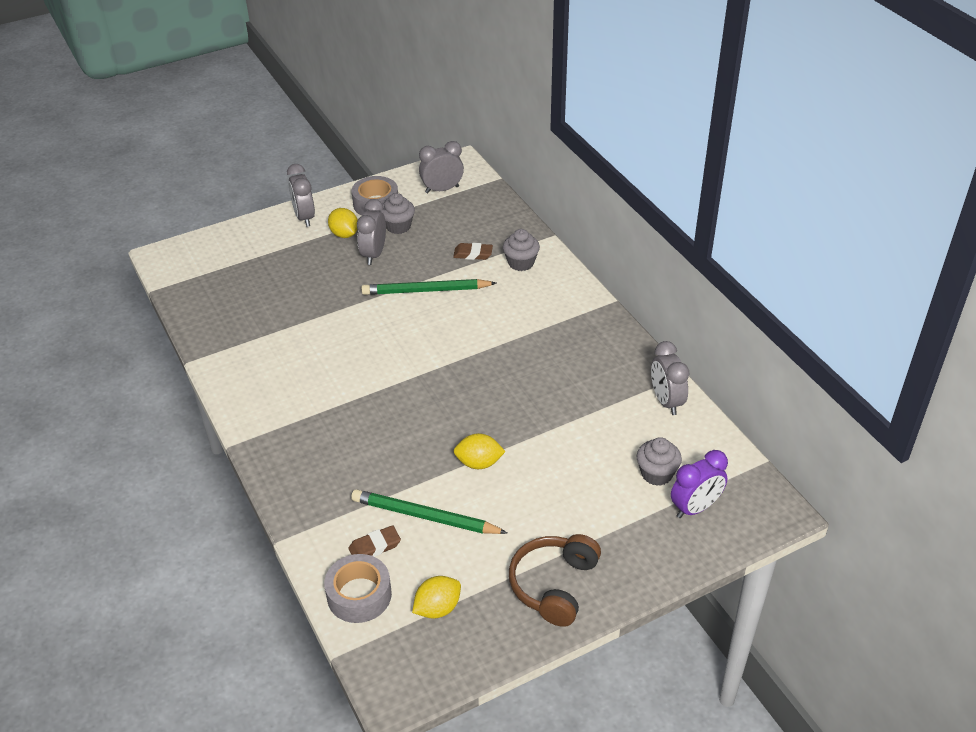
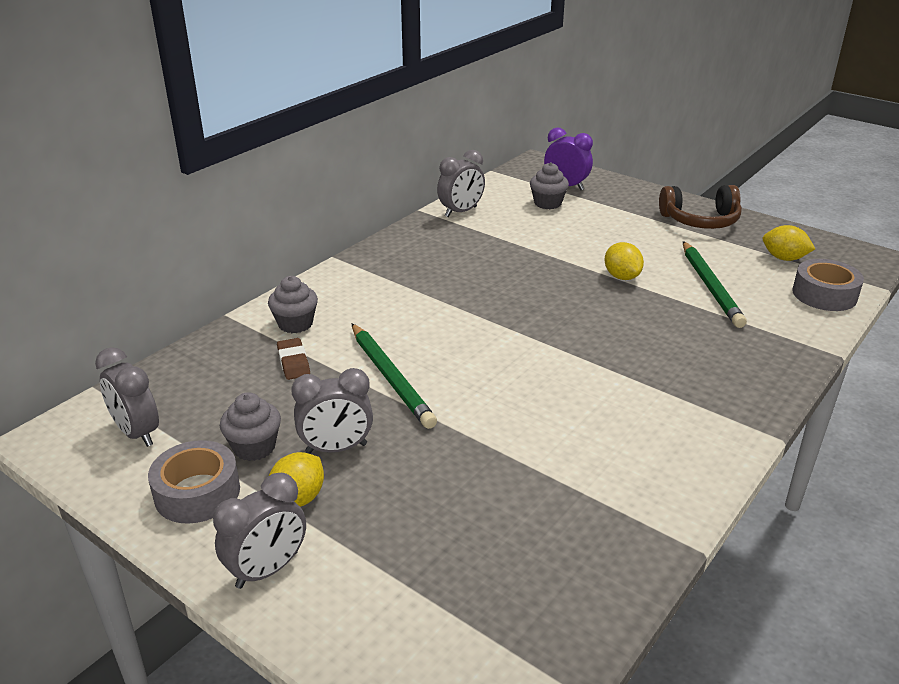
camera: 115 degrees left, 10 degrees down
(375, 546) = (772, 301): brown eraser -> none

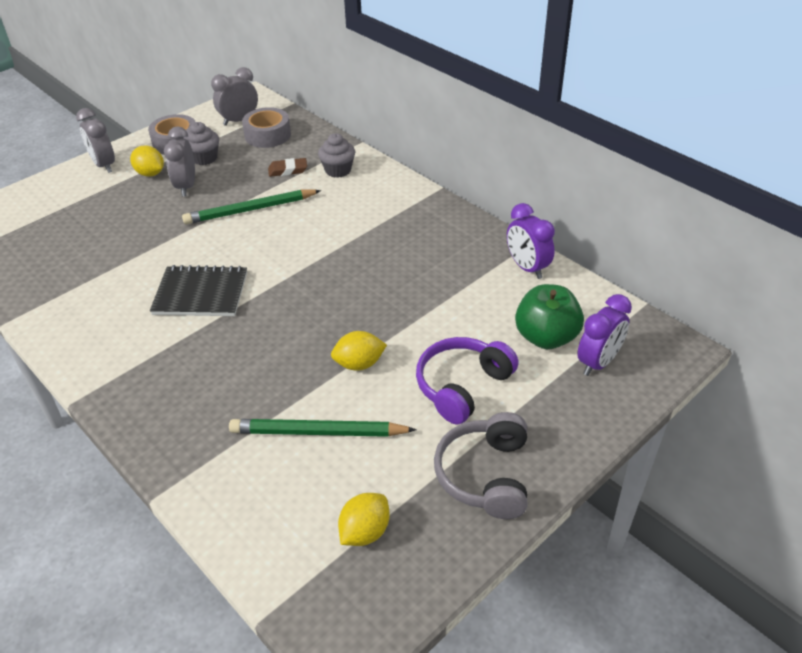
camera: 100 degrees right, 10 degrees up
(461, 212) = (527, 267): grey clock -> purple clock
(547, 203) = (546, 337): grey cupcake -> green apple
(566, 384) = (201, 293): none -> black notebook
(620, 232) = (462, 386): none -> purple headphones
(700, 220) = (485, 475): brown headphones -> grey headphones
(824, 294) = (268, 538): grey tape -> grey tape (267, 135)

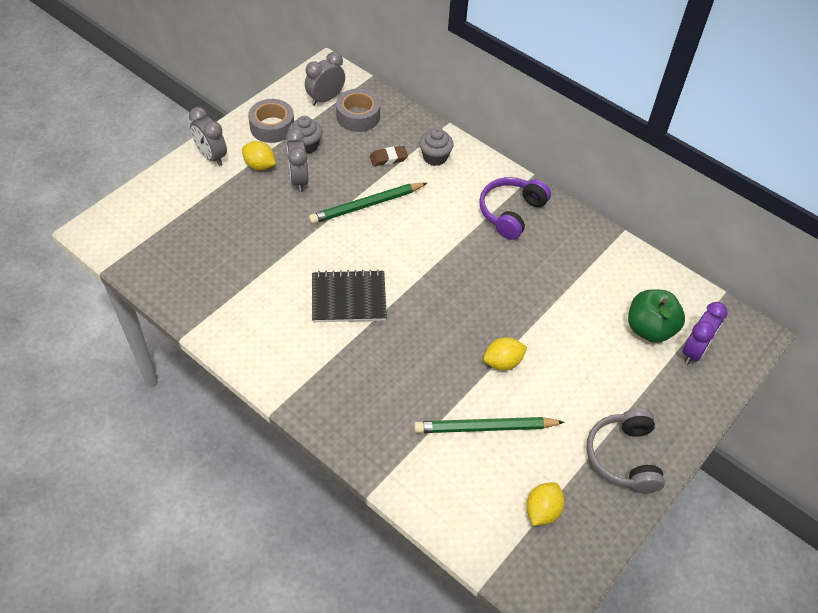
camera: 10 degrees left, 10 degrees up
(462, 386) = (591, 379): purple headphones -> purple headphones (511, 212)
(527, 267) = (622, 260): purple clock -> none

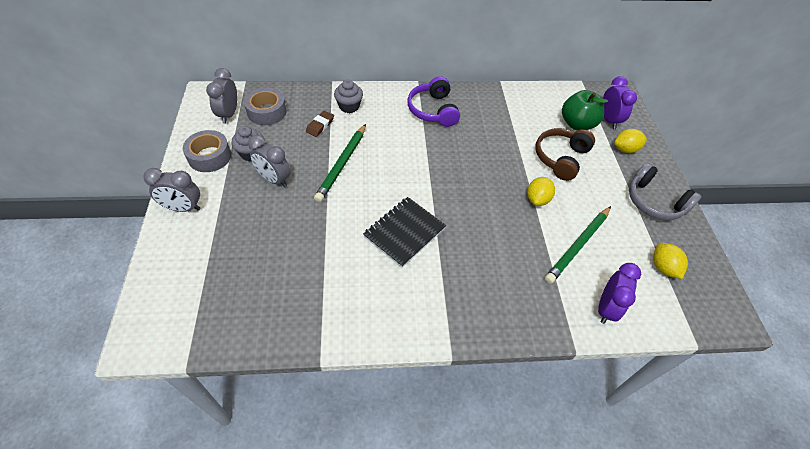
camera: 45 degrees left, 0 degrees up
(260, 165) = (232, 189): yellow lemon -> yellow lemon (625, 149)
(439, 491) = (606, 308): none -> purple clock
(581, 346) = (561, 158): none -> brown headphones

